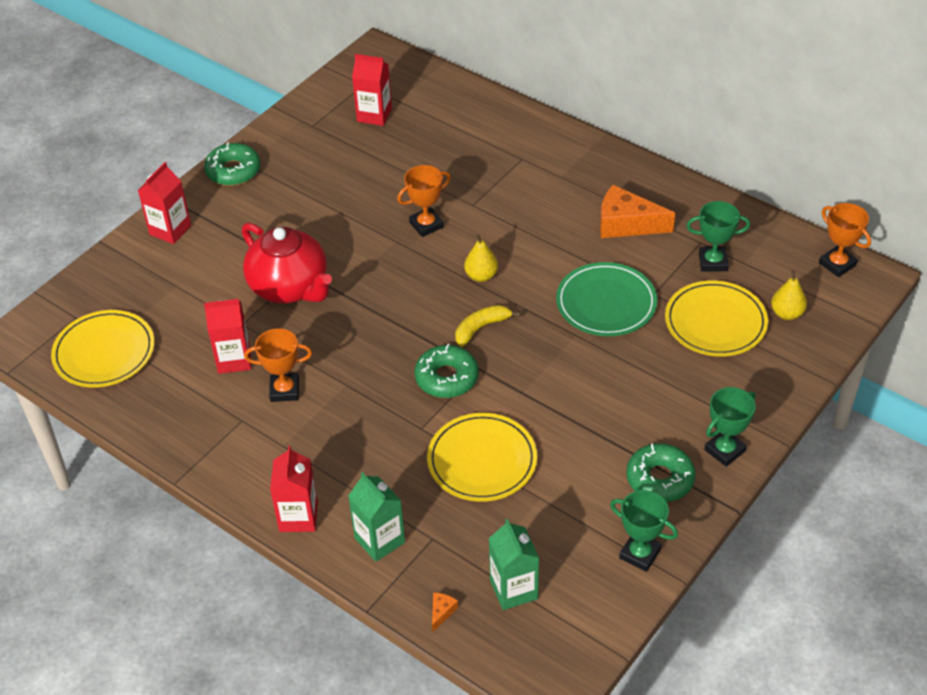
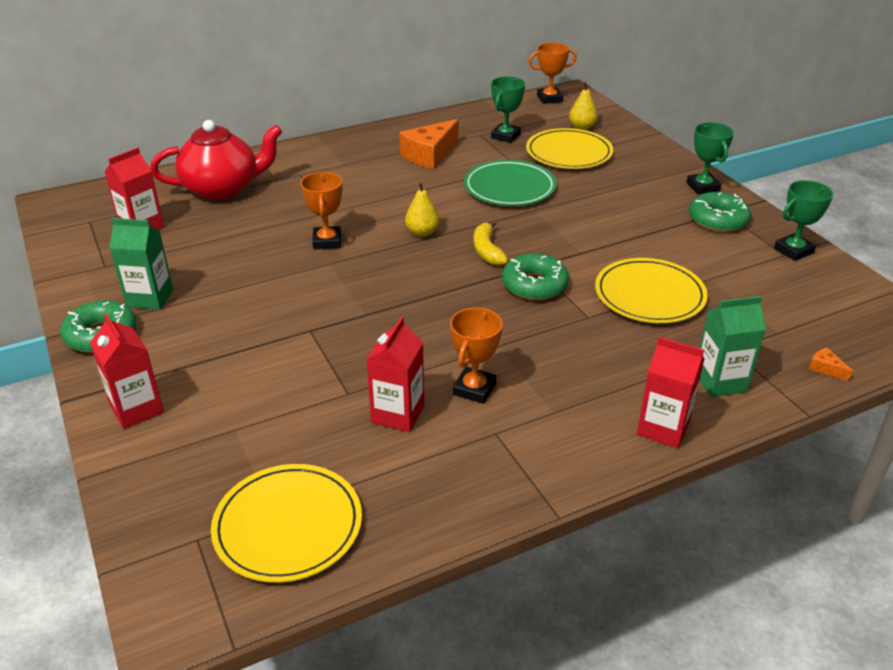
camera: 65 degrees left, 10 degrees down
(290, 287) = (326, 344): red teapot -> red teapot (223, 189)
(513, 589) = (811, 321): green carton -> green carton (150, 298)

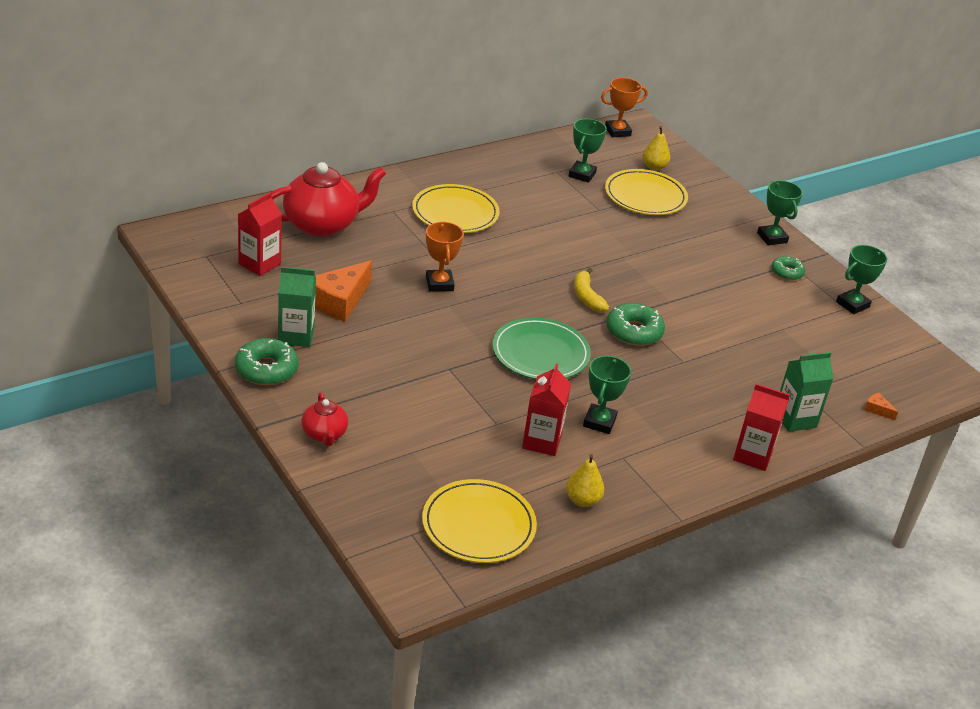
camera: 10 degrees left, 0 degrees up
(137, 409) = (324, 434): red carton -> red teapot
(422, 232) = (524, 277): yellow pear -> yellow pear (582, 500)
(430, 155) = (513, 193): orange cheese -> orange cheese (339, 301)
(474, 389) = (599, 422): orange trophy -> green trophy
(509, 187) = (595, 232): green plate -> green plate (540, 353)
(649, 295) = (733, 343): yellow plate -> yellow plate (455, 213)
(718, 220) = (787, 272): green donut -> green donut, size x0.62

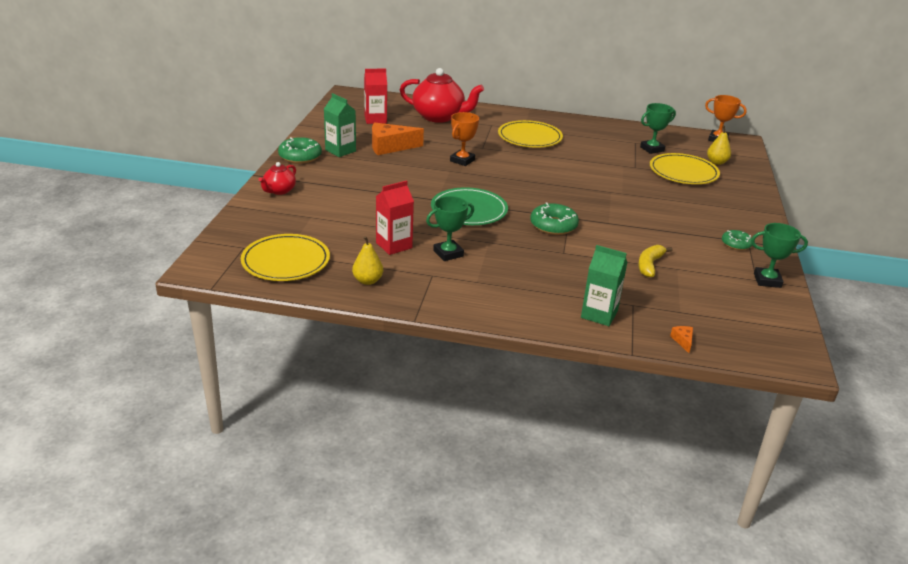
camera: 45 degrees right, 5 degrees down
(587, 297) = (549, 199): yellow banana -> yellow banana (649, 265)
(752, 455) = (528, 316): red carton -> none
(772, 238) = (755, 224): green trophy -> none

